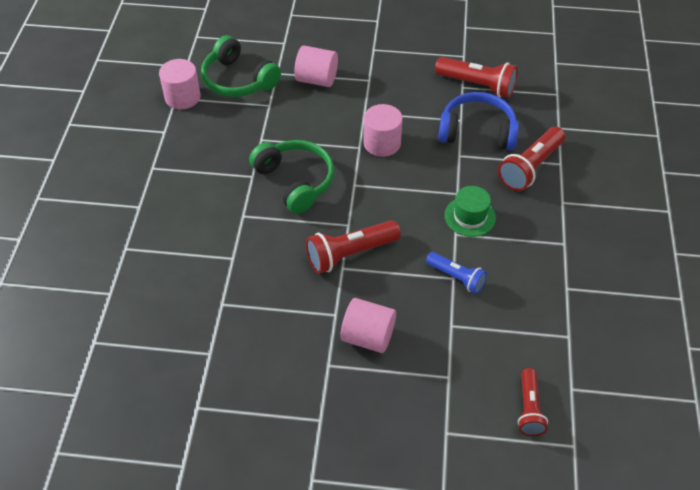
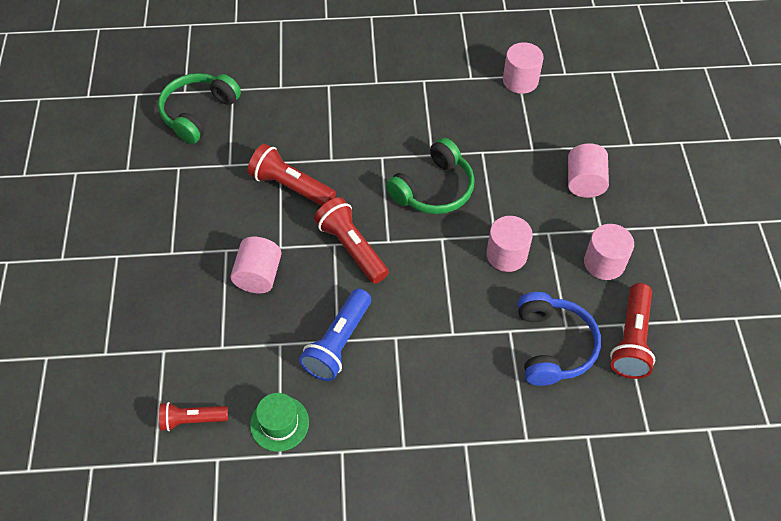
camera: 80 degrees right, 5 degrees up
(238, 80) = (559, 117): green headphones -> green headphones (198, 113)
(402, 85) = (604, 263): none -> pink cylinder
(456, 278) = (338, 343): blue flashlight -> blue flashlight, size x1.56
(470, 216) = (422, 349): green hat -> green hat (279, 423)
(530, 168) = (510, 406): red flashlight -> red flashlight (290, 186)

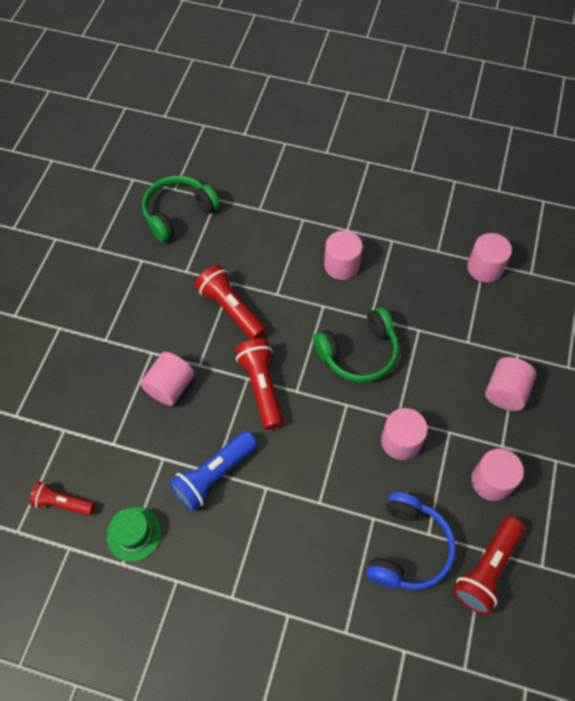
camera: 20 degrees right, 5 degrees up
(384, 116) = (341, 265): none -> pink cylinder

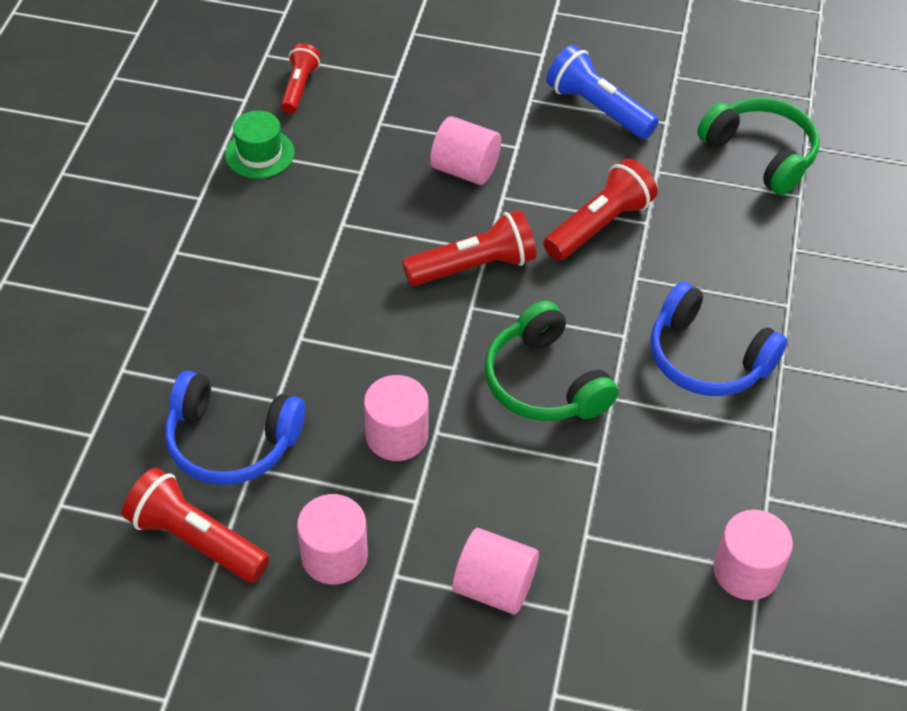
camera: 85 degrees right, 10 degrees down
(213, 475) = (337, 223): blue flashlight -> blue flashlight (597, 108)
(341, 265) = (707, 358): pink cylinder -> blue headphones

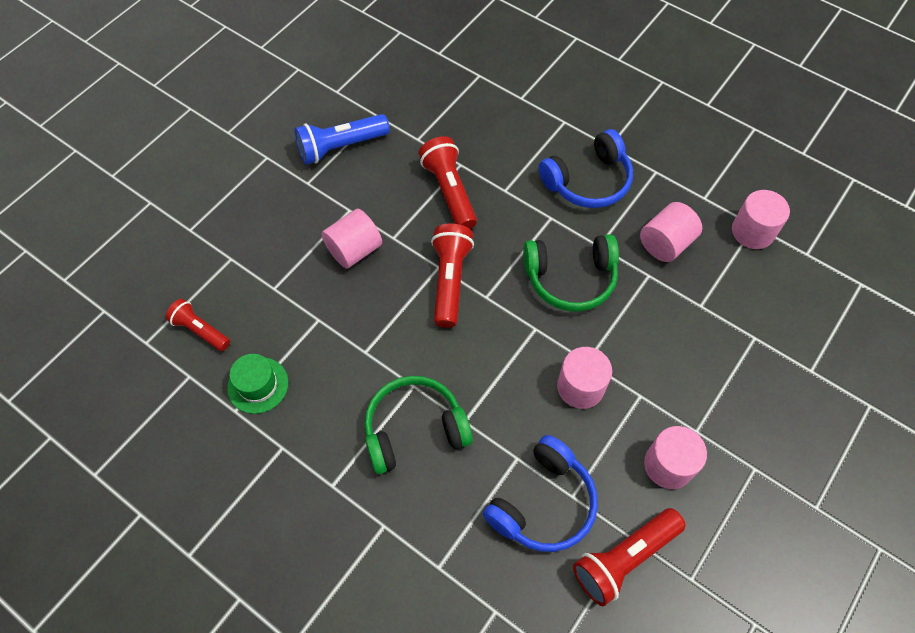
camera: 65 degrees left, 10 degrees up
(494, 587) = (723, 373): pink cylinder -> pink cylinder (665, 243)
(760, 154) = (433, 78): green headphones -> green headphones (414, 429)

